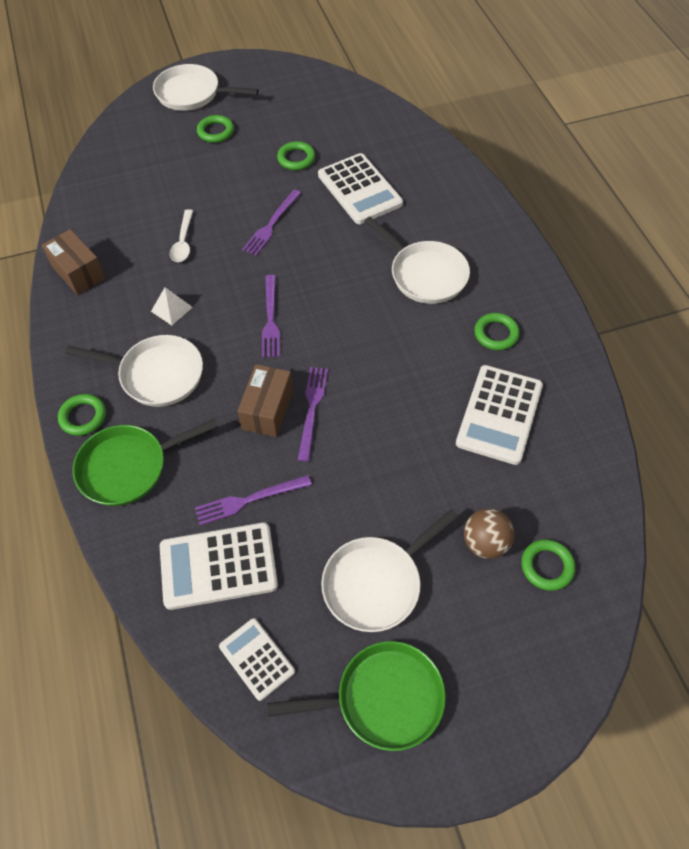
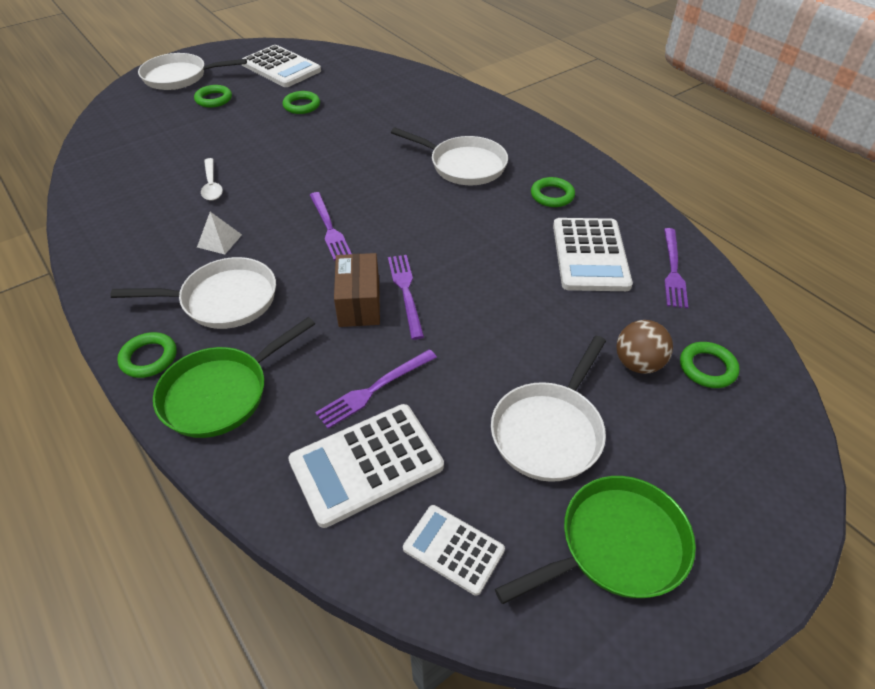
camera: 20 degrees left, 10 degrees down
(78, 272) = (102, 231): brown box -> none
(271, 224) = (298, 156): purple fork -> purple fork (673, 270)
(359, 190) = (372, 117): white calculator -> white calculator (281, 67)

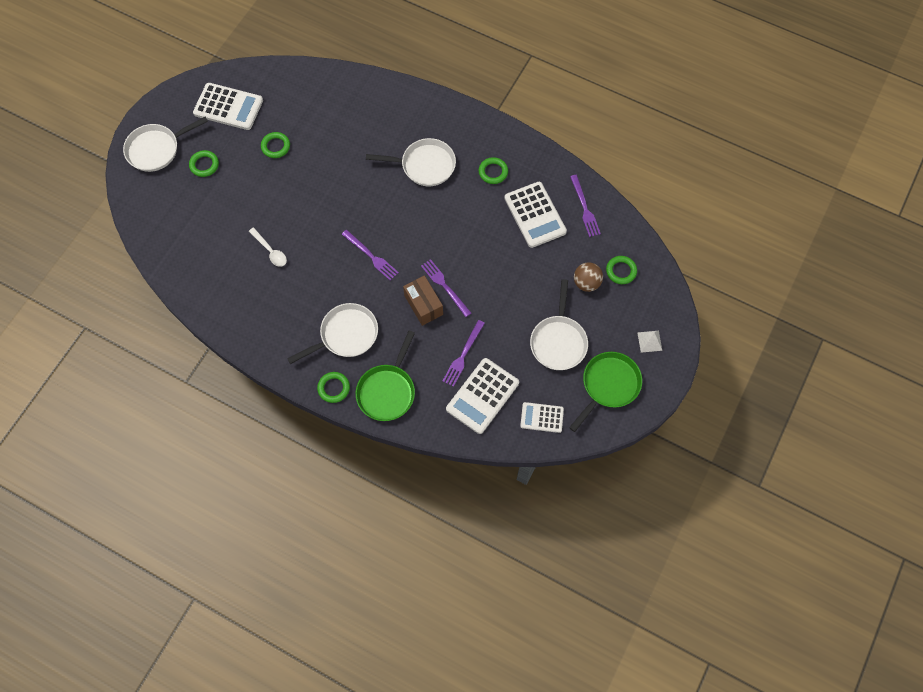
camera: 25 degrees left, 20 degrees up
(219, 240) = (311, 294): white pyramid -> white pyramid (649, 341)

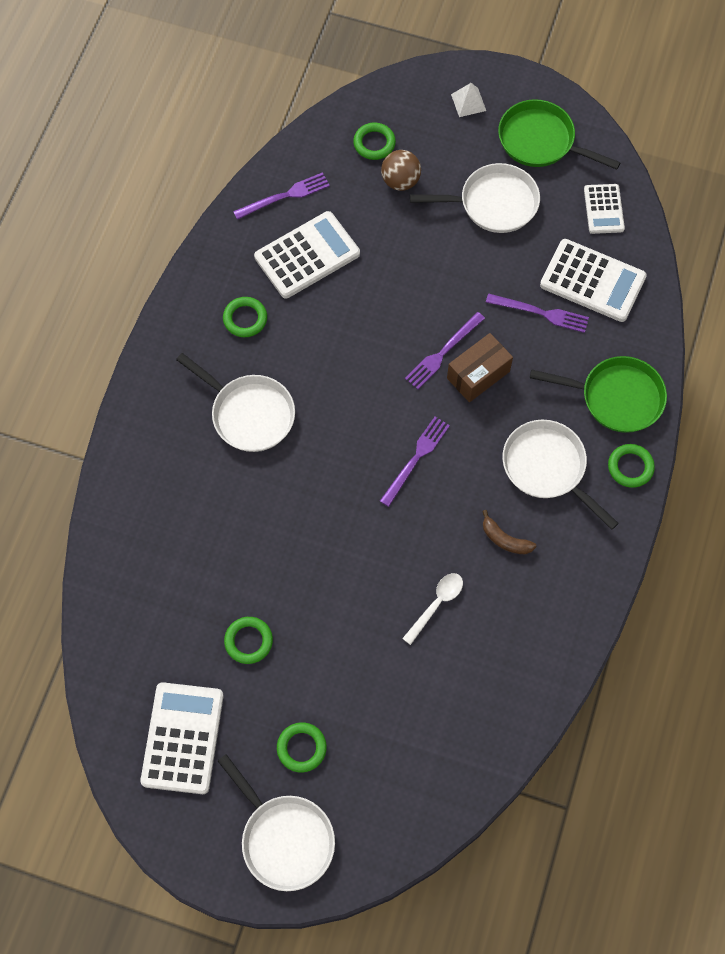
camera: 100 degrees left, 0 degrees up
(302, 298) = (505, 539): none -> brown banana
(424, 165) = (249, 413): white pan -> white pan turned 135 degrees clockwise

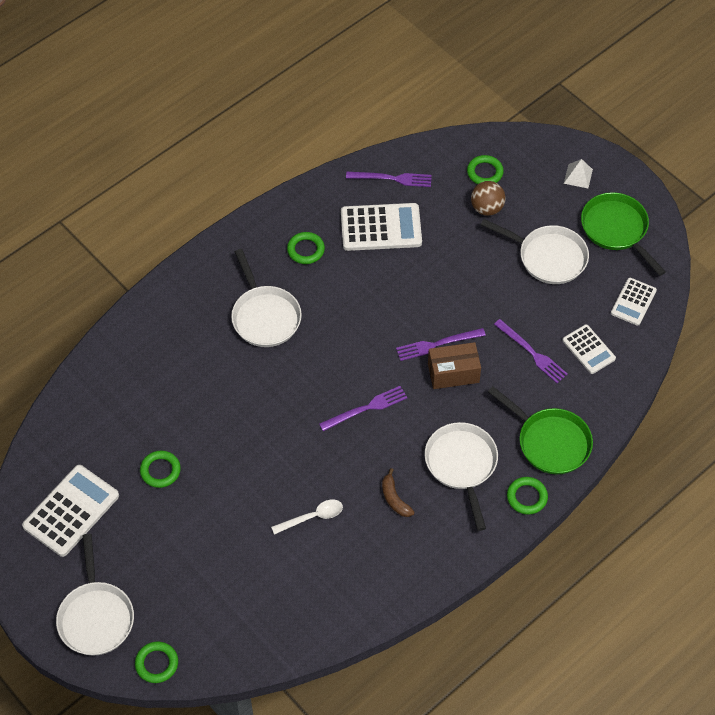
camera: 30 degrees right, 10 degrees down
(301, 748) = (149, 563): green ring -> green ring (157, 663)
(592, 281) = (588, 349): white calculator -> white calculator, size x0.60

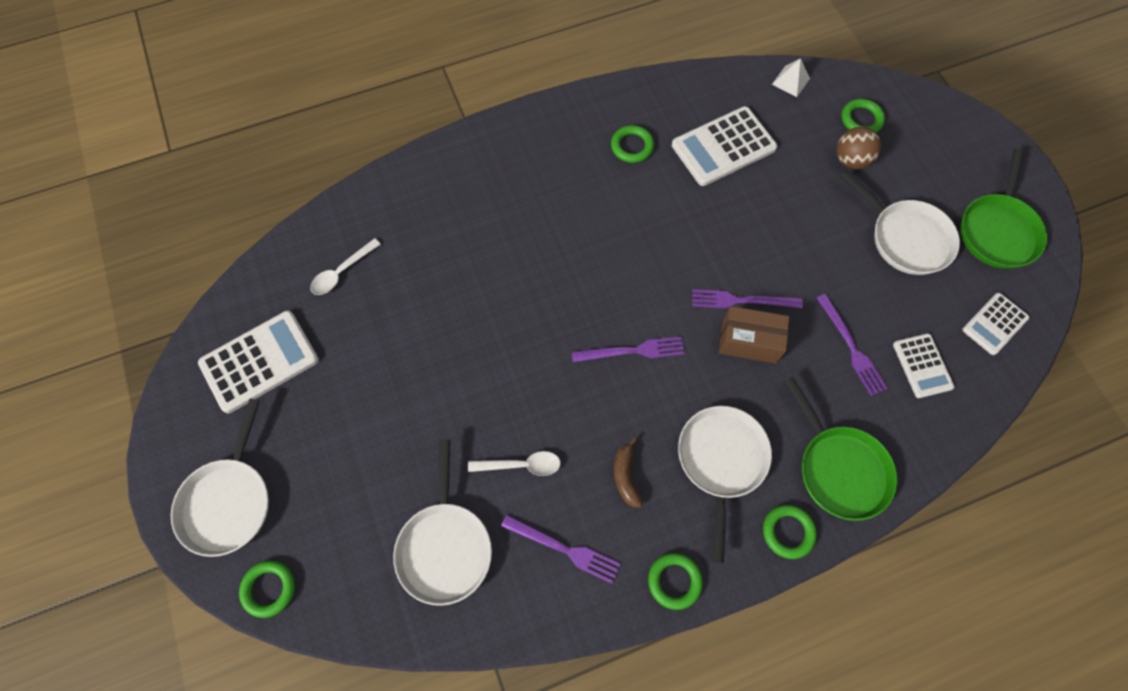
camera: 20 degrees right, 10 degrees up
(106, 423) = (342, 272): none -> white spoon
(160, 471) = (374, 347): green ring -> green ring (674, 581)
(264, 316) = (559, 206): white pan -> white pan (445, 546)
(381, 228) = (723, 147): white calculator -> white calculator turned 135 degrees clockwise
(392, 179) = (754, 97): purple fork -> purple fork (564, 549)
(578, 176) = (969, 154): white pyramid -> white pyramid (790, 81)
(616, 230) = (998, 230): green pan -> green pan turned 150 degrees counterclockwise

